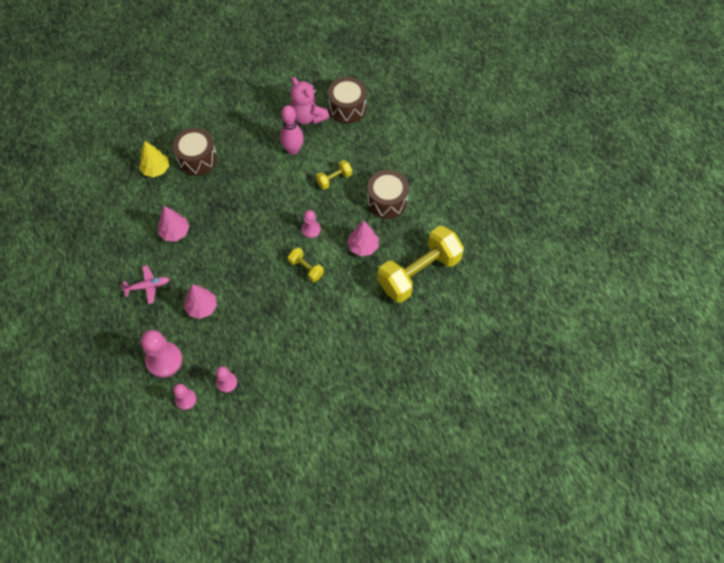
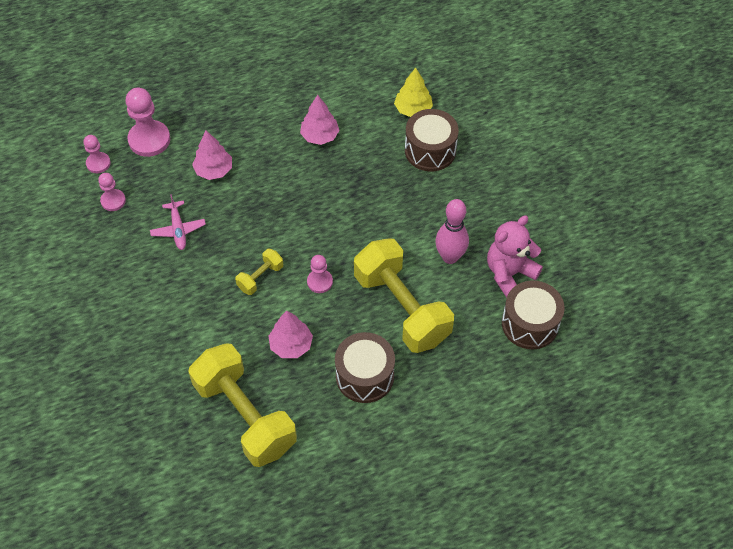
camera: 90 degrees right, 5 degrees down
(148, 286) = (246, 116): pink plane -> pink plane (178, 229)
(334, 179) = (402, 308): yellow dumbbell -> yellow dumbbell, size x2.27

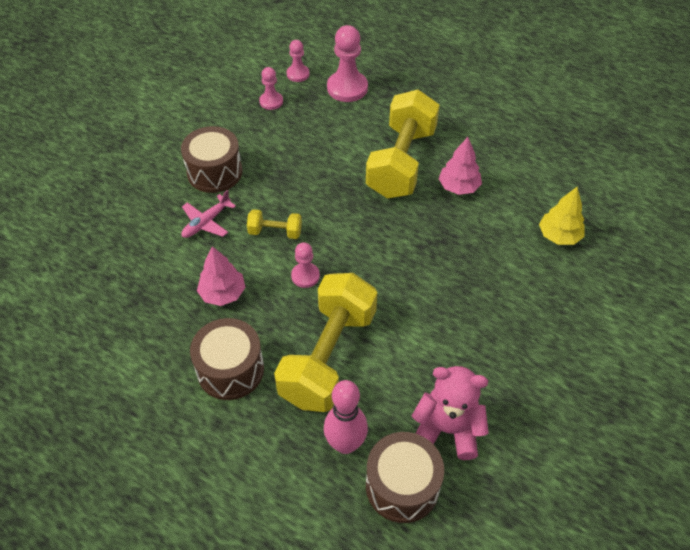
camera: 55 degrees right, 5 degrees down
(178, 229) = (278, 153): pink plane -> pink plane (206, 222)
(214, 170) = (355, 141): pink tree -> none
(245, 416) = (127, 302): yellow dumbbell -> yellow dumbbell (401, 162)
(430, 150) = (527, 276): brown drum -> brown drum (214, 172)
(450, 257) = (420, 363): pink bowling pin -> pink bowling pin (345, 444)

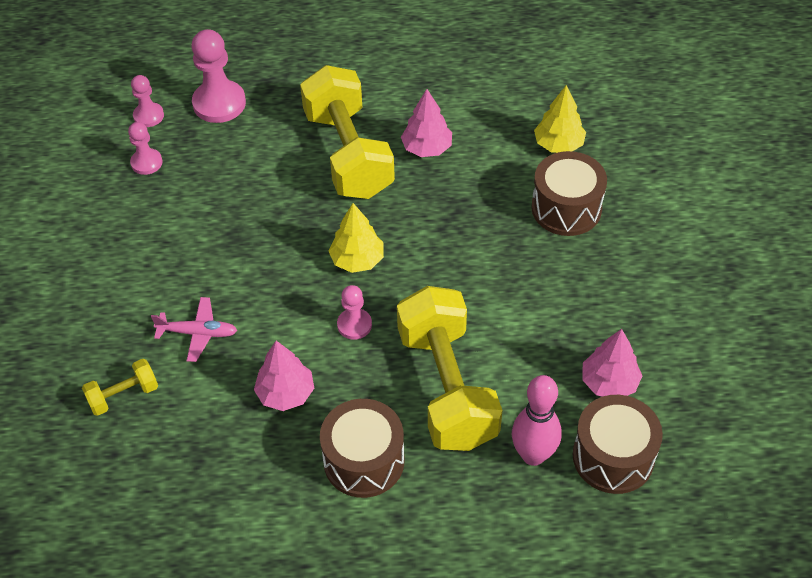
camera: 35 degrees left, 0 degrees up
(206, 222) = (198, 333): pink plane -> pink plane turned 90 degrees counterclockwise
(214, 172) = (155, 275): brown drum -> brown drum (566, 208)
(275, 232) = (282, 299): yellow dumbbell -> yellow dumbbell (123, 395)
(345, 235) = (357, 260): none -> yellow tree
(447, 429) = (609, 382): pink teddy bear -> pink tree

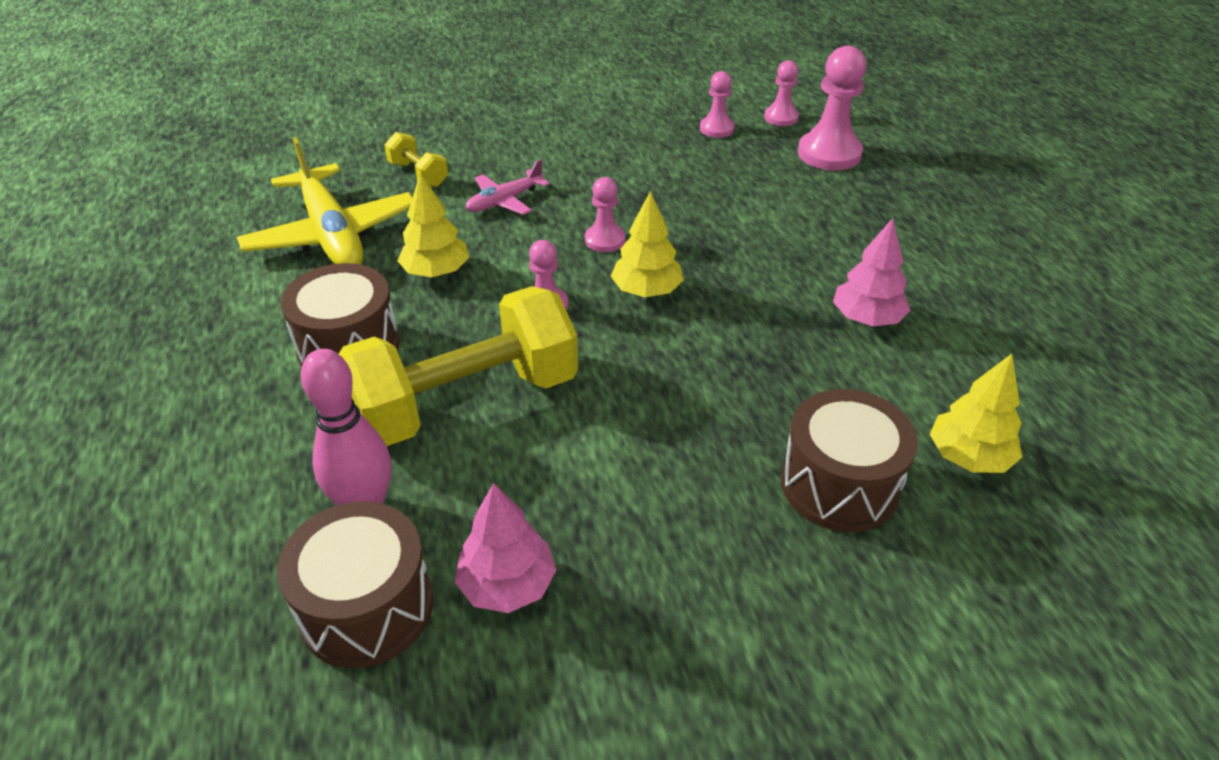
camera: 75 degrees right, 10 degrees down
(198, 333) = (504, 201): pink plane -> pink plane turned 60 degrees clockwise
(199, 470) = (332, 234): none -> yellow plane
(283, 273) = (605, 240): none -> pink pawn
(286, 393) = (436, 272): pink tree -> yellow tree
(348, 154) = (813, 255): yellow dumbbell -> none

